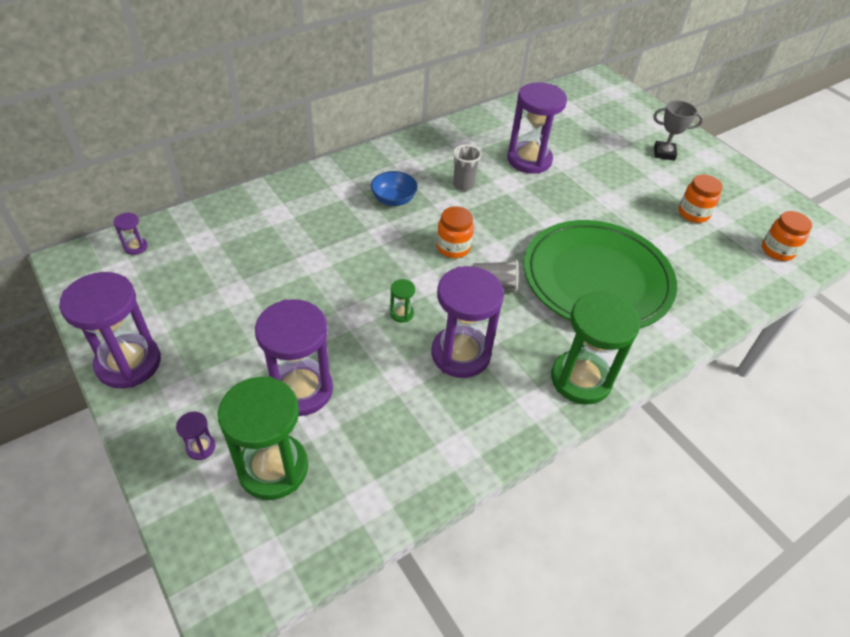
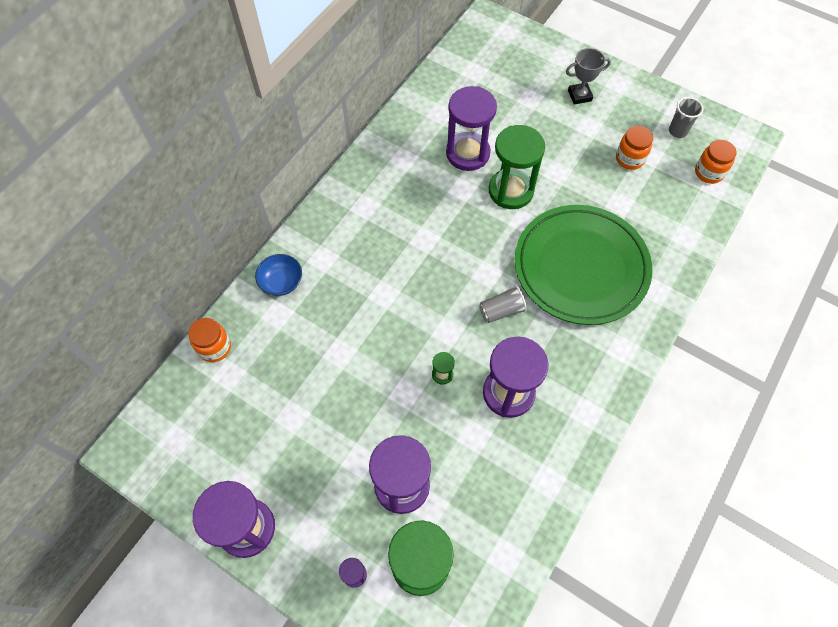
camera: 20 degrees left, 15 degrees up
(136, 247) = (173, 409): purple hourglass -> none
(393, 199) = (372, 252): blue bowl -> blue bowl (281, 282)
(453, 247) = (450, 285): orange jar -> orange jar (215, 347)
(463, 185) = (424, 209): grey cup -> grey cup (677, 131)
(580, 379) = (609, 374): green hourglass -> green hourglass (511, 191)

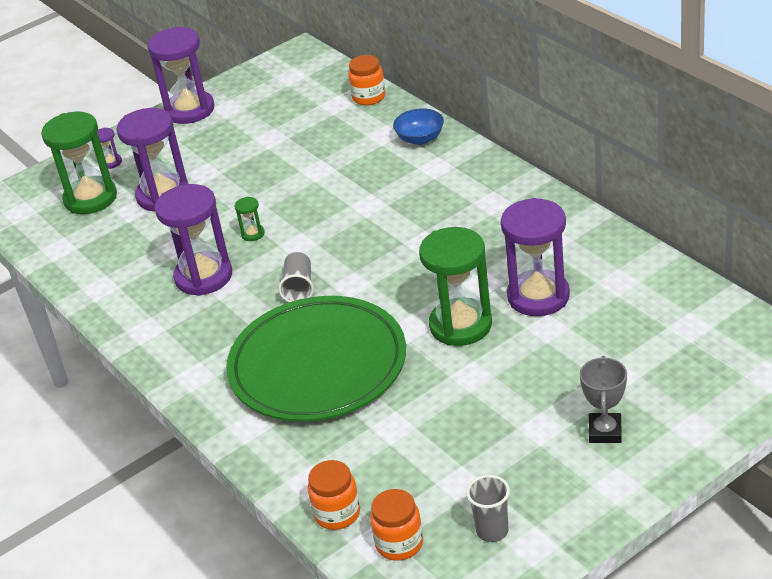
camera: 115 degrees right, 25 degrees down
(629, 159) = (462, 457): orange jar -> orange jar (337, 513)

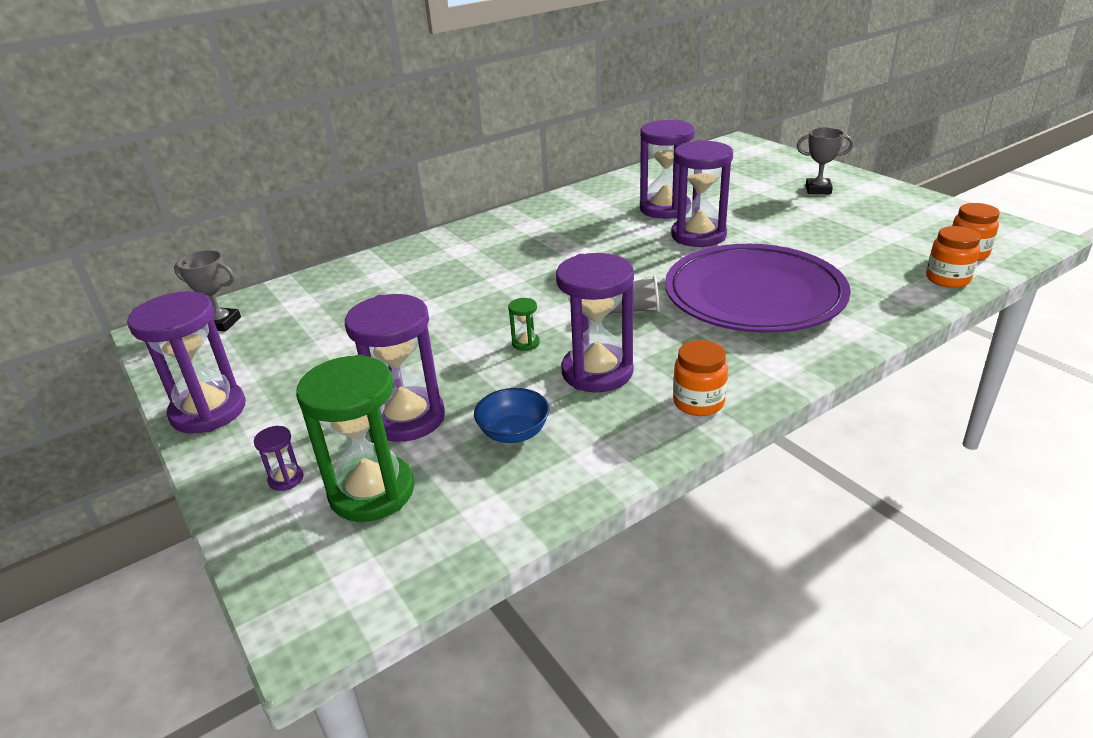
camera: 90 degrees left, 5 degrees down
(308, 77) = (221, 323): none -> grey trophy
(318, 365) = (754, 295): green plate -> purple plate
(369, 97) = (304, 285): orange jar -> orange jar (698, 402)
(420, 139) = (407, 257): blue bowl -> blue bowl (514, 433)
(460, 325) = (698, 235): green hourglass -> purple hourglass
(492, 531) = (935, 222): grey cup -> none

